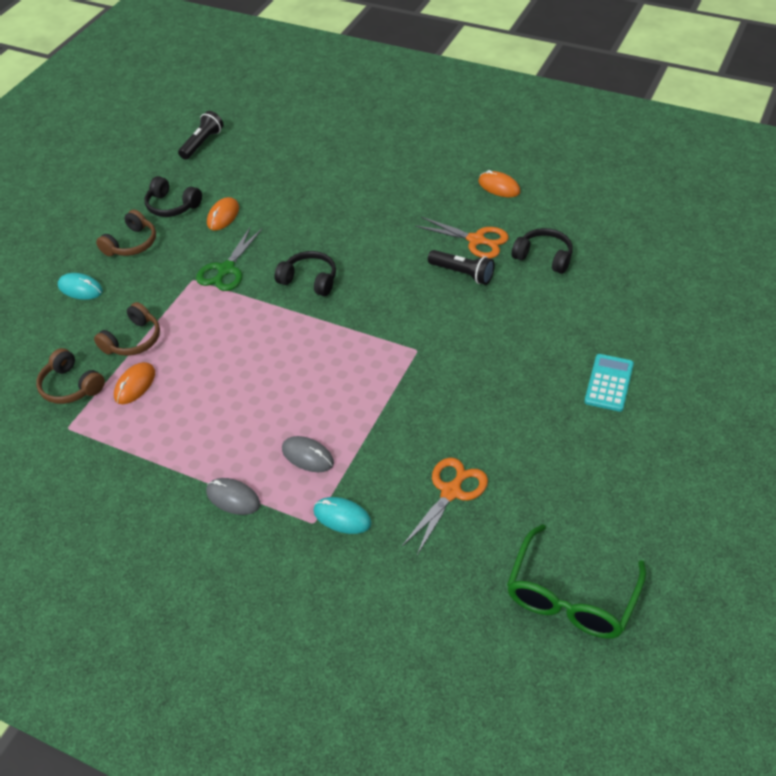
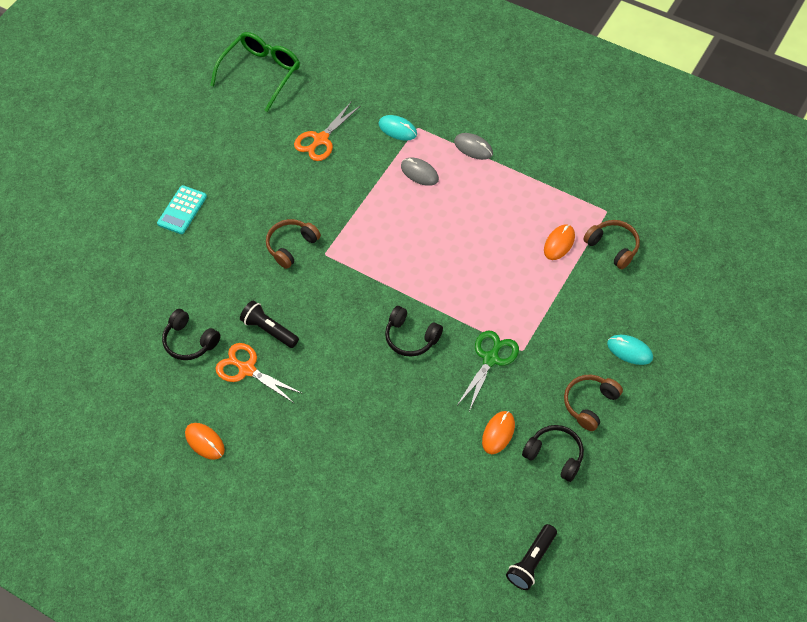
camera: 175 degrees left, 10 degrees up
(133, 340) = (568, 287): brown headphones -> brown headphones (291, 246)

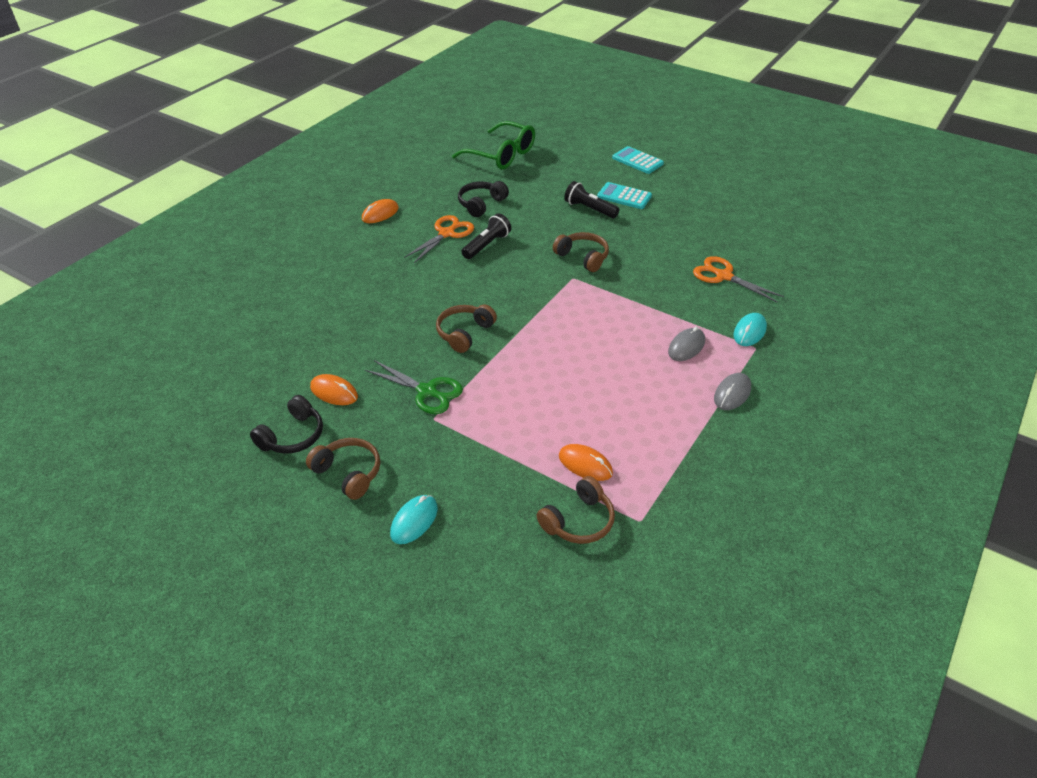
camera: 90 degrees right, 15 degrees down
(109, 196) = (637, 161): none -> turquoise calculator
(261, 73) = (808, 238): green glasses -> green glasses (502, 155)
(411, 337) = (464, 333): black headphones -> brown headphones
(532, 562) = (180, 408): black flashlight -> black flashlight (589, 209)

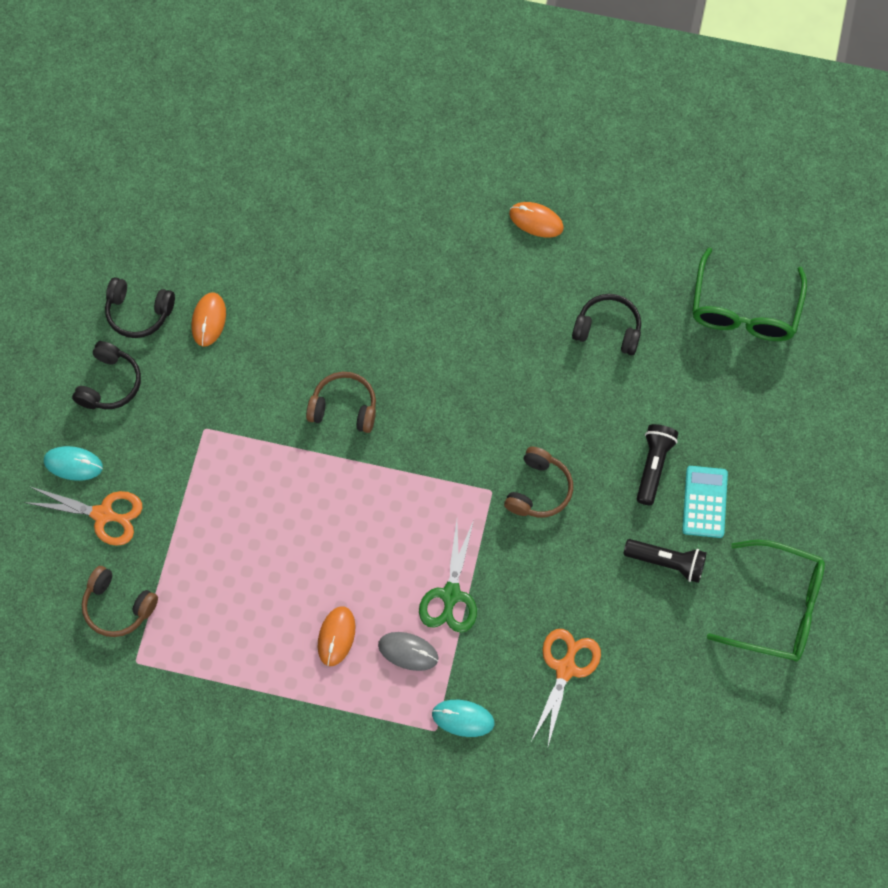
camera: 70 degrees right, 25 degrees up
(348, 473) = (110, 383): brown headphones -> black headphones
(427, 391) = (240, 407): green scissors -> green scissors (451, 595)
(447, 233) = (525, 314): orange scissors -> orange scissors (103, 515)
(486, 245) = (519, 369): black flashlight -> black flashlight (667, 562)
(585, 464) = (190, 592): orange mouse -> orange mouse (336, 636)
(637, 161) = (811, 495): turquoise calculator -> none
(707, 187) = (778, 608): none -> green glasses
(732, 393) = (345, 717): grey mouse -> none

